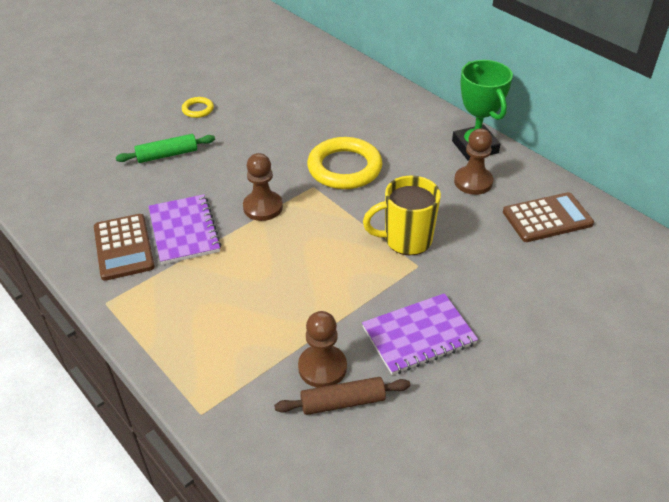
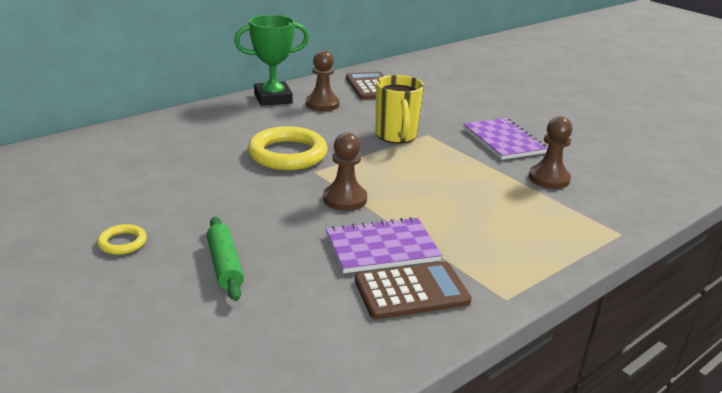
camera: 90 degrees left, 15 degrees down
(343, 402) = (579, 172): brown rolling pin -> none

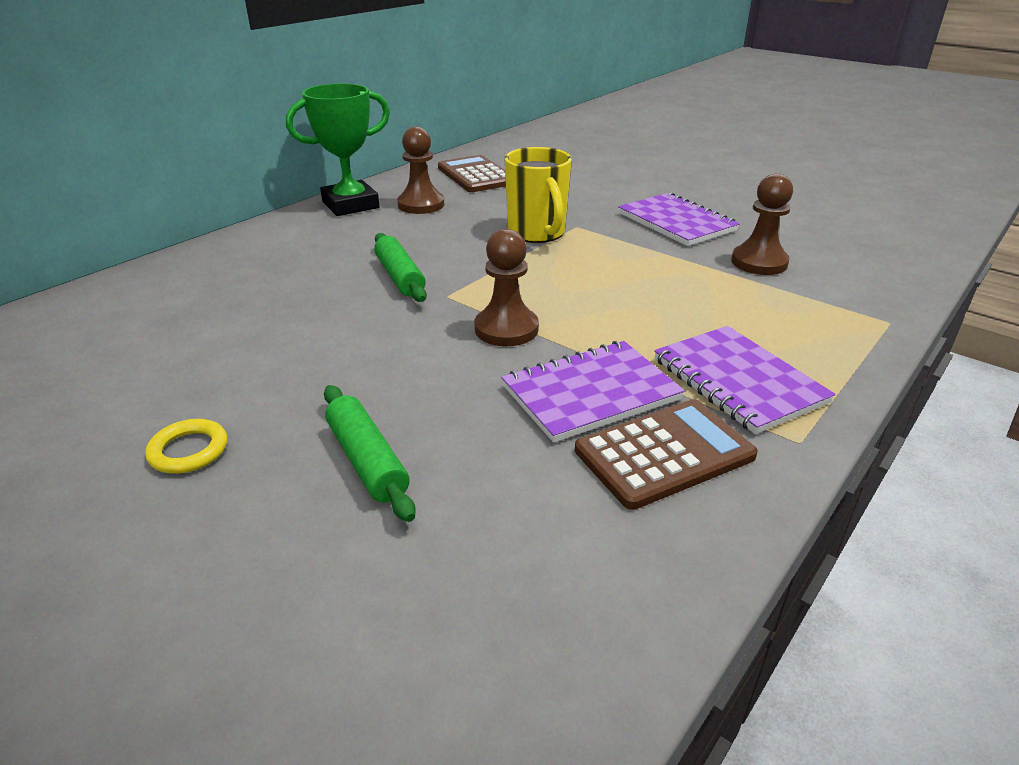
camera: 10 degrees left, 5 degrees up
(287, 154) = (399, 277): yellow ring -> green rolling pin
(486, 255) = (738, 381): none -> purple notebook

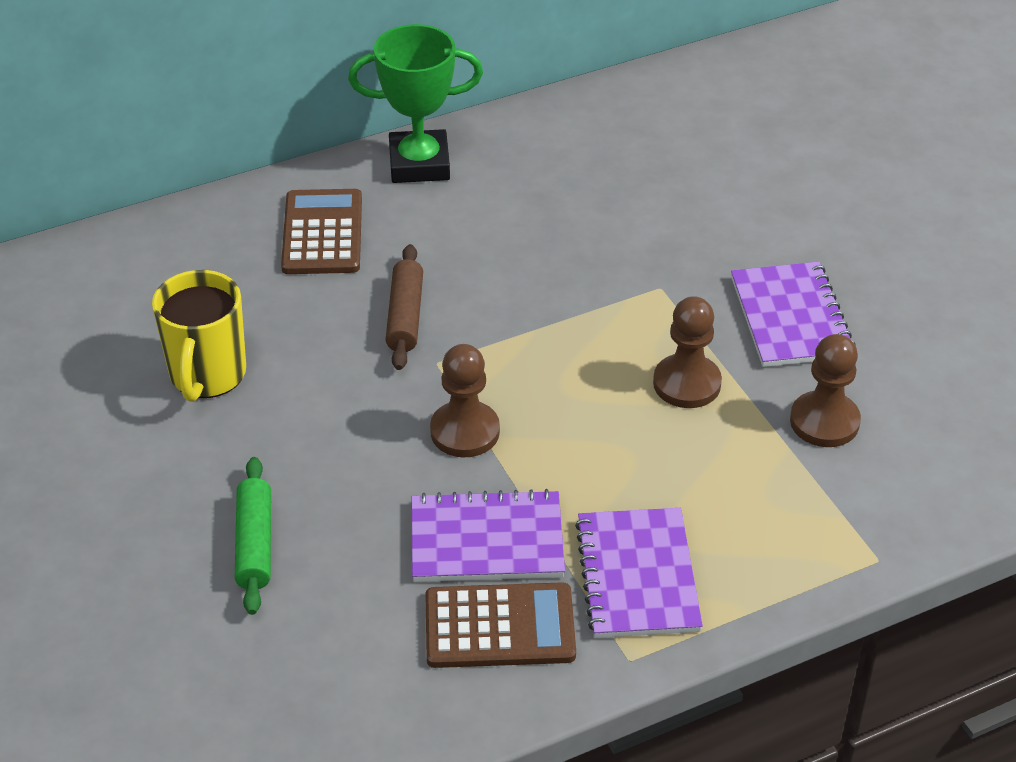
camera: 25 degrees right, 10 degrees up
(189, 451) = (124, 483): yellow ring -> none
(399, 277) = (405, 316): green rolling pin -> brown rolling pin
(421, 205) = (502, 188): brown pawn -> brown pawn (687, 383)
(476, 175) = (608, 142): brown calculator -> brown calculator (322, 233)
(537, 233) = (603, 286): yellow mug -> yellow mug (207, 375)

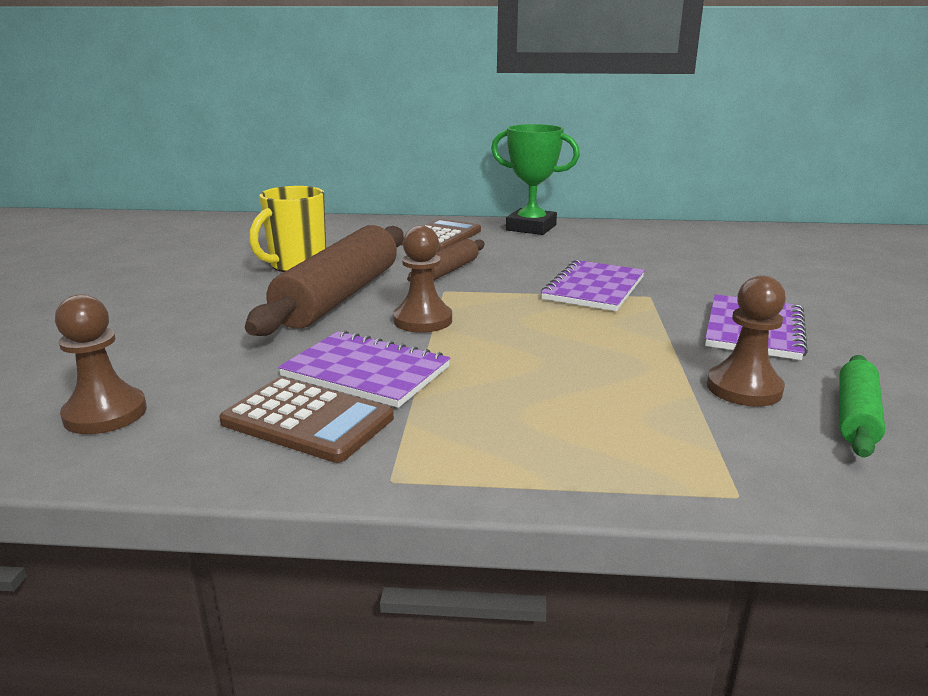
camera: 30 degrees right, 20 degrees down
(254, 544) = (209, 330): green rolling pin -> green rolling pin (856, 416)
(330, 422) = (339, 296): none -> brown rolling pin
(637, 576) = (465, 428): purple notebook -> purple notebook (594, 288)
(687, 383) = (627, 339): brown pawn -> brown pawn (105, 414)

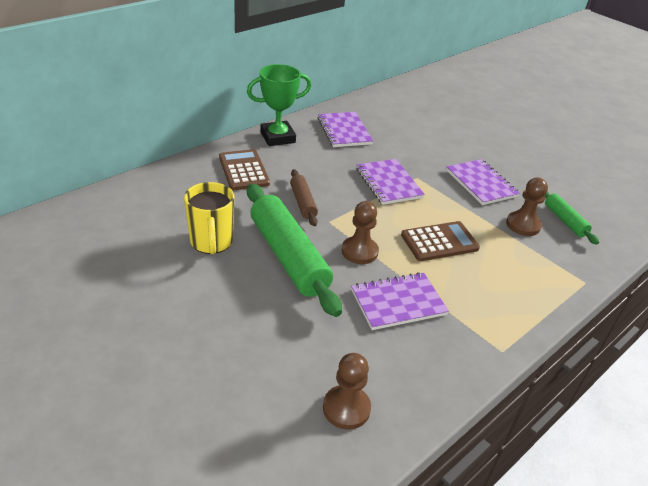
camera: 50 degrees left, 15 degrees up
(307, 420) = (428, 346): brown calculator -> brown calculator (439, 242)
(339, 296) = (288, 256): brown rolling pin -> green rolling pin
(627, 241) = (344, 131): none -> purple notebook

